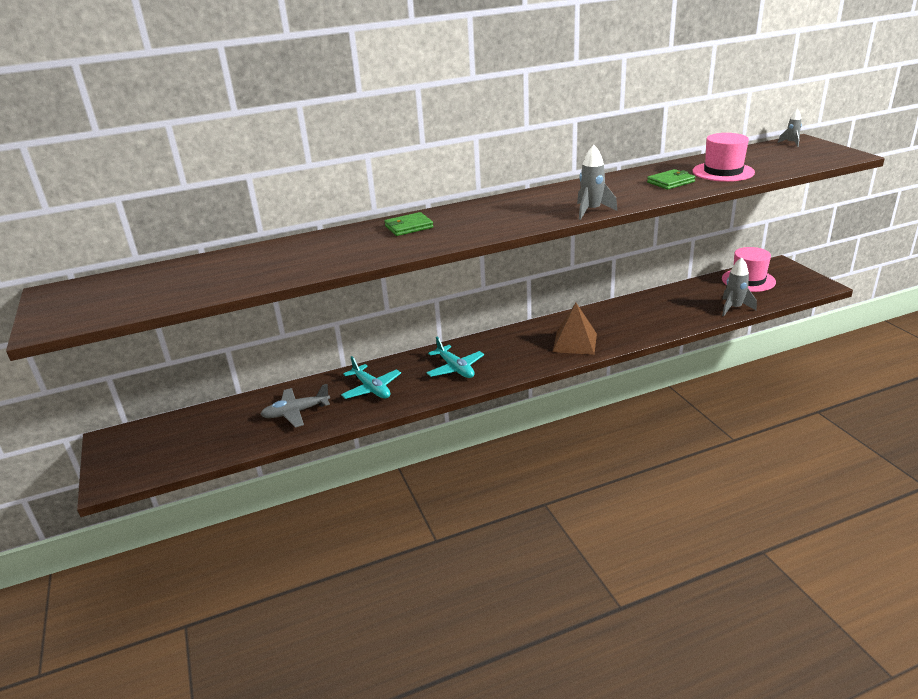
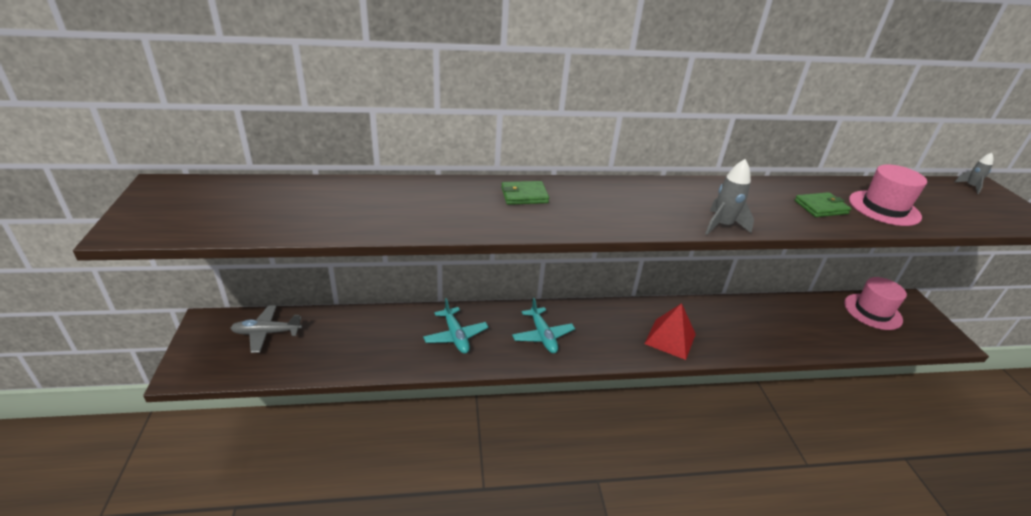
camera: 10 degrees right, 5 degrees up
(296, 412) = (377, 343): grey plane -> grey plane (267, 333)
(574, 342) = (670, 338): brown pyramid -> red pyramid
(734, 308) = (849, 343): grey rocket -> none

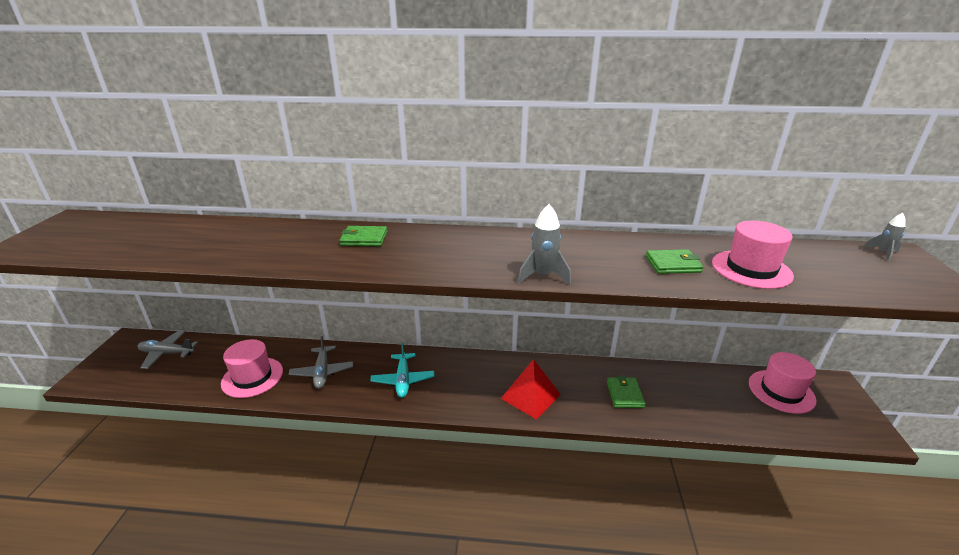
camera: 15 degrees right, 5 degrees down
(383, 349) = (252, 377): none -> pink hat
(456, 336) = (322, 372): turquoise plane -> grey plane
(750, 328) = (624, 394): none -> green wallet

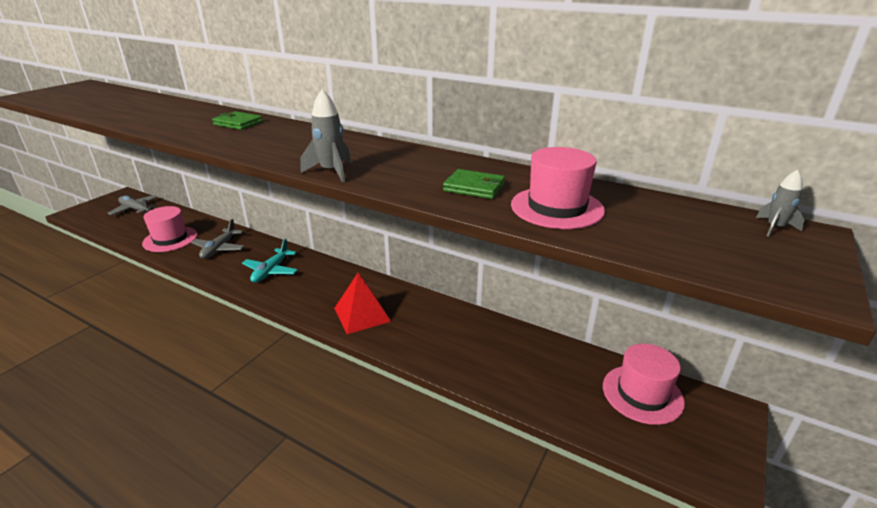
camera: 25 degrees right, 0 degrees up
(624, 394) = (454, 340): green wallet -> none

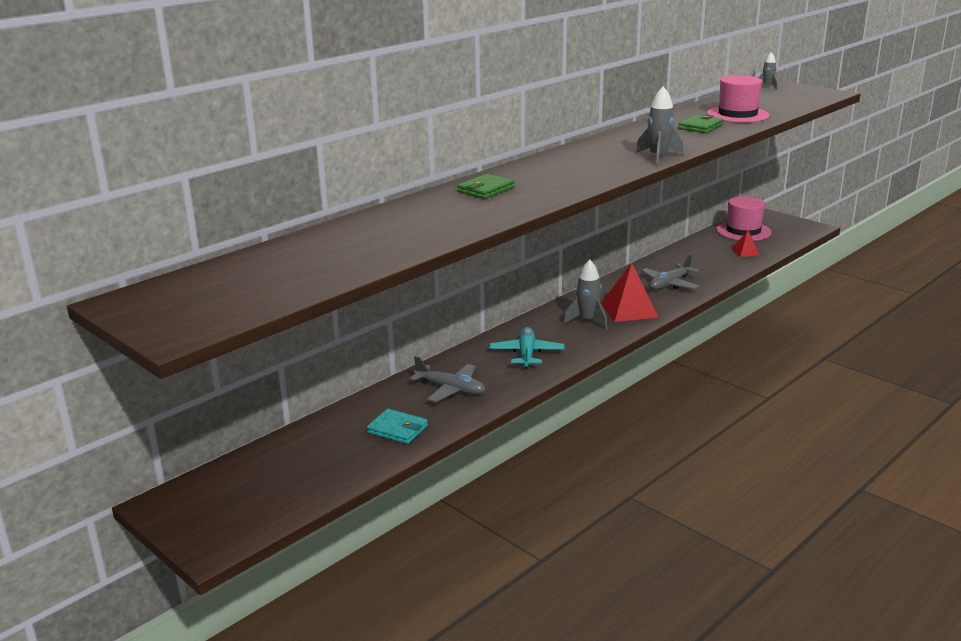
camera: 75 degrees left, 5 degrees down
(135, 209) = (251, 477): grey plane -> grey plane (669, 284)
(170, 239) = (397, 429): pink hat -> turquoise wallet
(271, 271) = (526, 354): turquoise plane -> turquoise plane turned 120 degrees counterclockwise
(335, 293) = (587, 321): none -> grey rocket
(563, 397) = (745, 252): none -> red pyramid

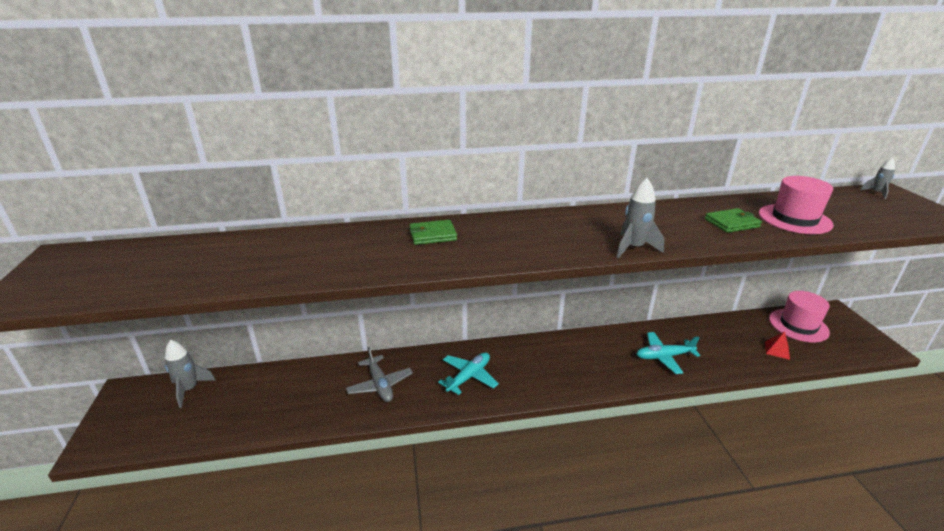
camera: 35 degrees right, 5 degrees up
(397, 429) = (305, 404): turquoise wallet -> none
(587, 321) = (551, 365): grey rocket -> grey rocket (189, 389)
(629, 310) = (598, 369): red pyramid -> none
(669, 284) = (664, 357): grey plane -> turquoise plane

